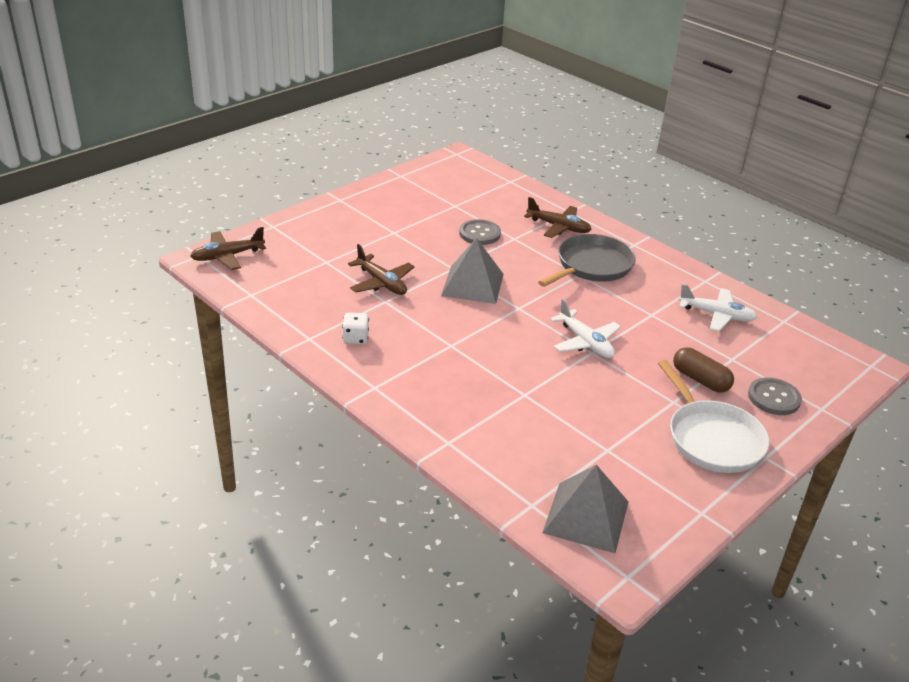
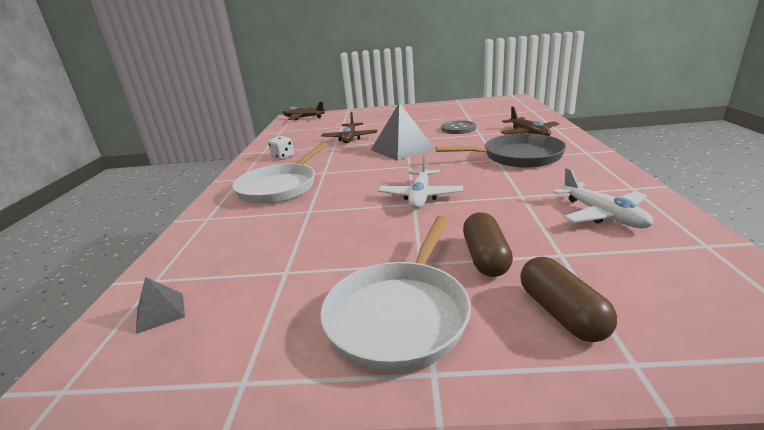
camera: 50 degrees right, 10 degrees down
(444, 380) = (280, 187): none -> white pan
(586, 516) = (160, 312): grey pyramid -> grey pyramid, size x0.49
(773, 398) = (561, 313): grey button -> brown capsule

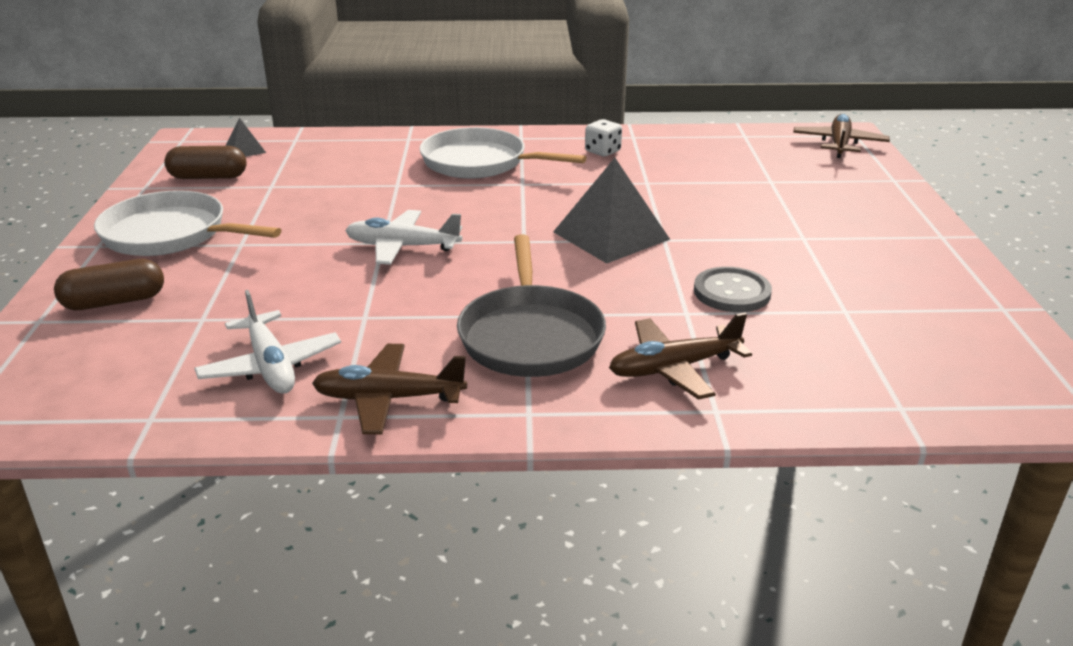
camera: 85 degrees right, 5 degrees up
(350, 138) = (686, 192): brown plane -> brown plane (389, 399)
(485, 257) = (226, 276): brown capsule -> brown capsule (208, 177)
(602, 215) = (270, 366): white plane -> white plane turned 90 degrees counterclockwise

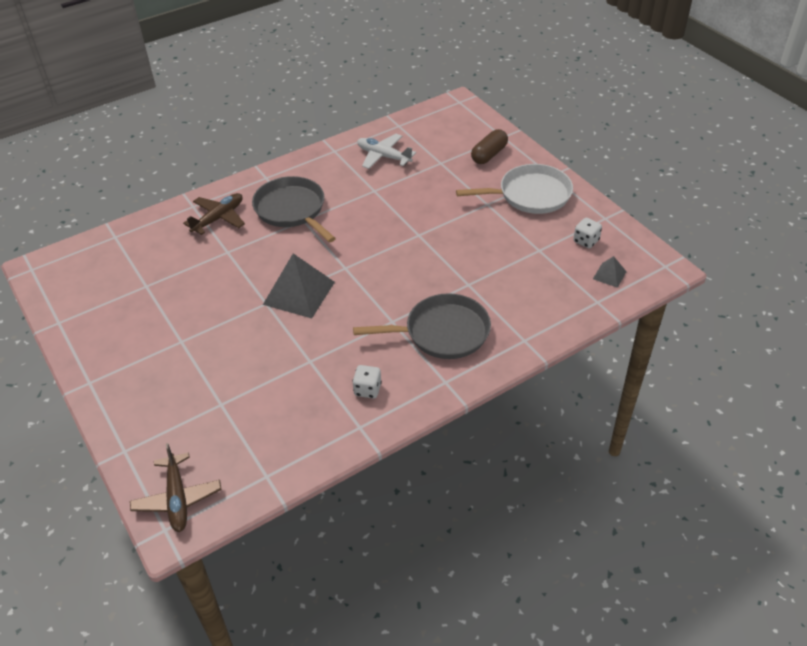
camera: 150 degrees right, 15 degrees up
(208, 177) = (586, 241): brown capsule -> white dice
(389, 399) = (323, 162): brown plane -> none
(402, 247) = (404, 236): white plane -> none
(479, 162) = (442, 332): white pan -> grey pan
(731, 292) = (209, 275): grey button -> none

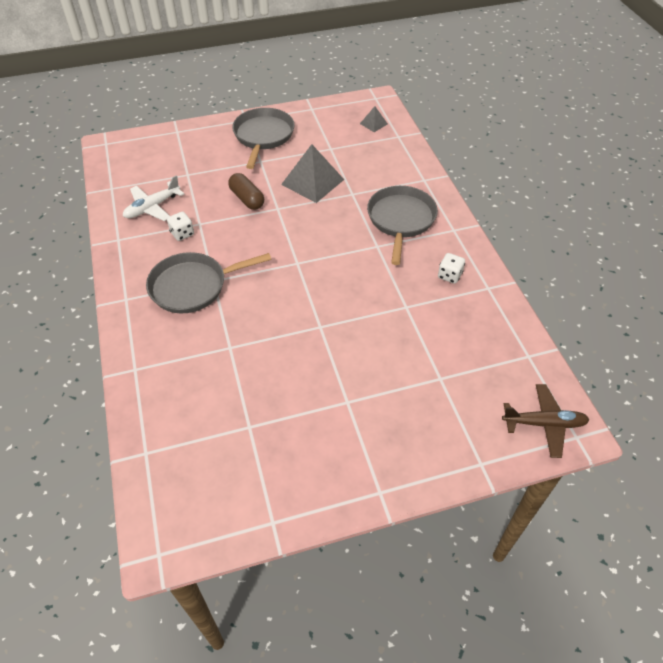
camera: 75 degrees left, 5 degrees up
(218, 218) = (170, 348): brown plane -> none
(299, 293) = (316, 300): grey pyramid -> grey pyramid (312, 182)
(489, 155) = (196, 145): brown capsule -> brown capsule (247, 199)
(531, 195) = (263, 136): white pan -> grey pan
(586, 241) = (332, 124): white dice -> white dice (182, 233)

